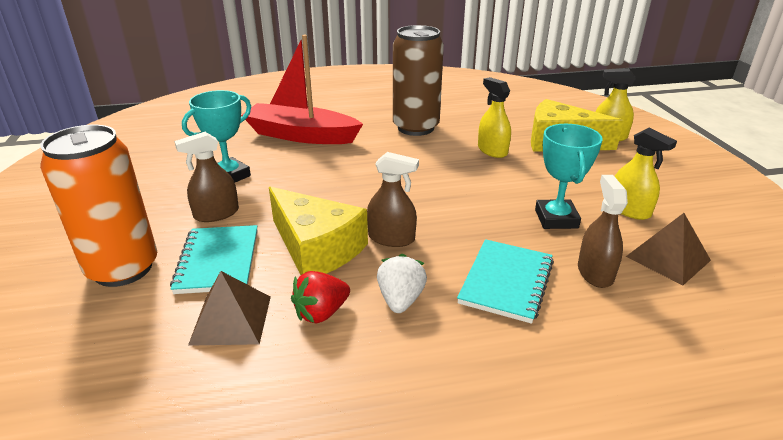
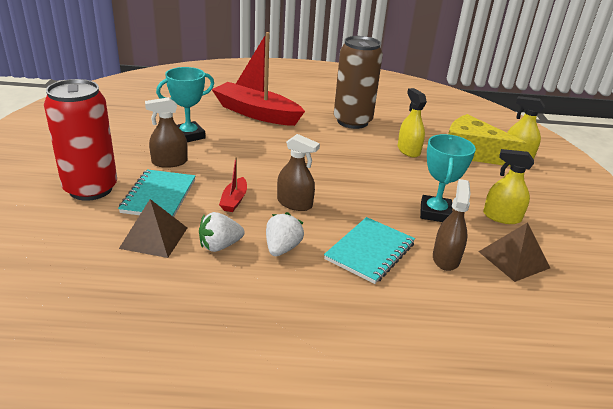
camera: 10 degrees right, 0 degrees up
(123, 268) = (91, 189): orange can -> red can
(316, 248) = (234, 200): yellow cheese -> red boat
(321, 313) = (220, 246): red strawberry -> white strawberry
(629, 210) = (502, 217): yellow spray bottle -> yellow spray bottle turned 135 degrees clockwise

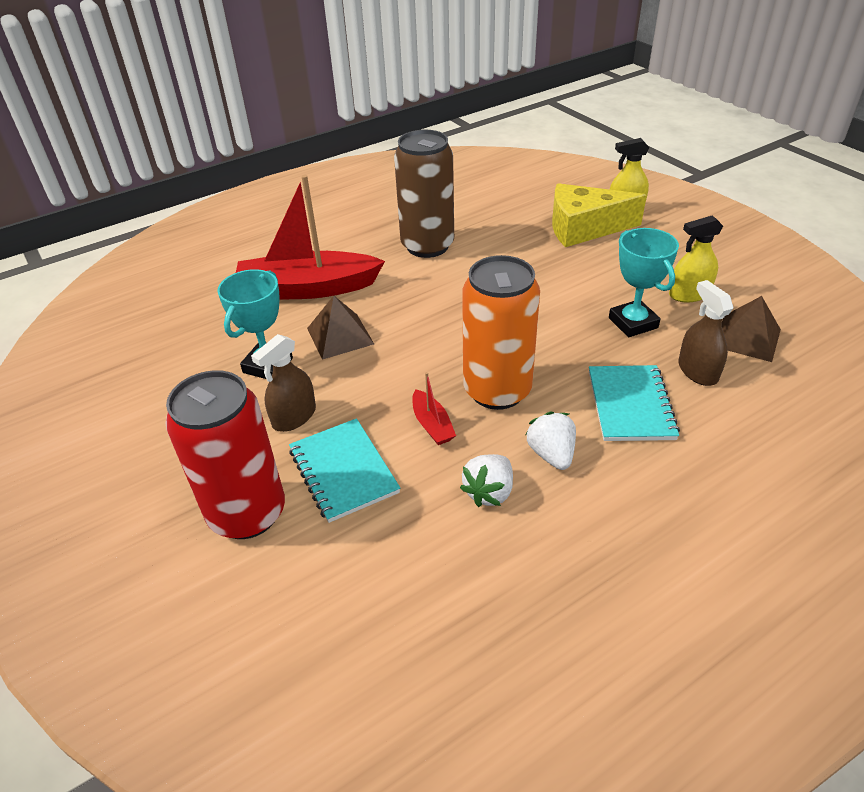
camera: 30 degrees left, 10 degrees up
(154, 237) = (409, 529): brown pyramid -> brown pyramid (340, 336)
(294, 203) = (497, 390): brown spray bottle -> orange can
(408, 150) = (525, 256): yellow spray bottle -> none

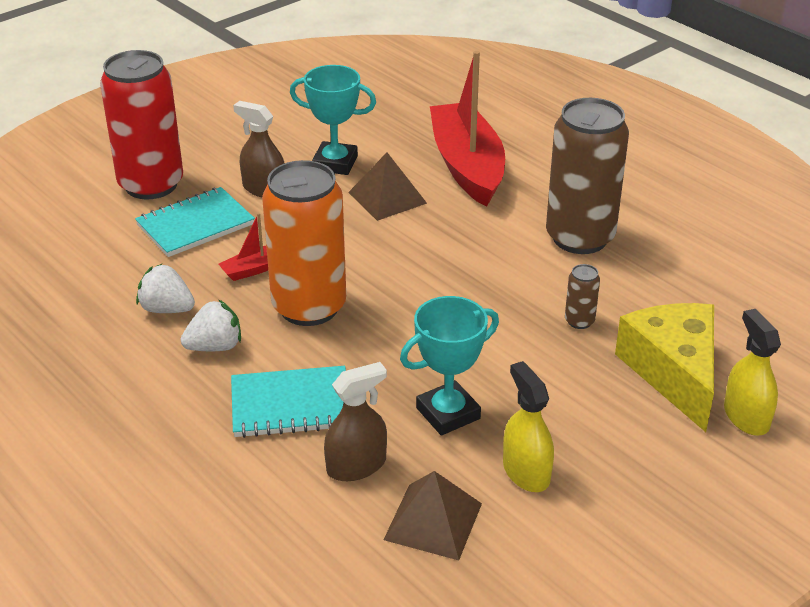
camera: 80 degrees right, 5 degrees down
(528, 257) = (579, 321): none -> brown can

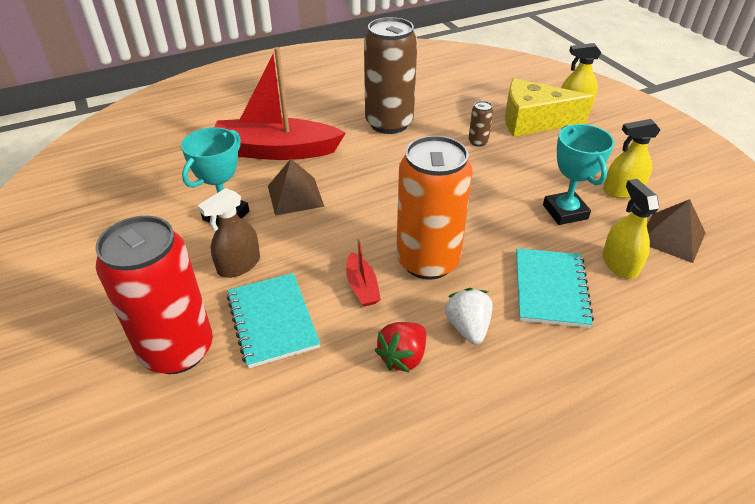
camera: 75 degrees left, 5 degrees up
(167, 309) = (403, 357): white strawberry -> red strawberry
(356, 466) = (619, 264): brown spray bottle -> yellow spray bottle

